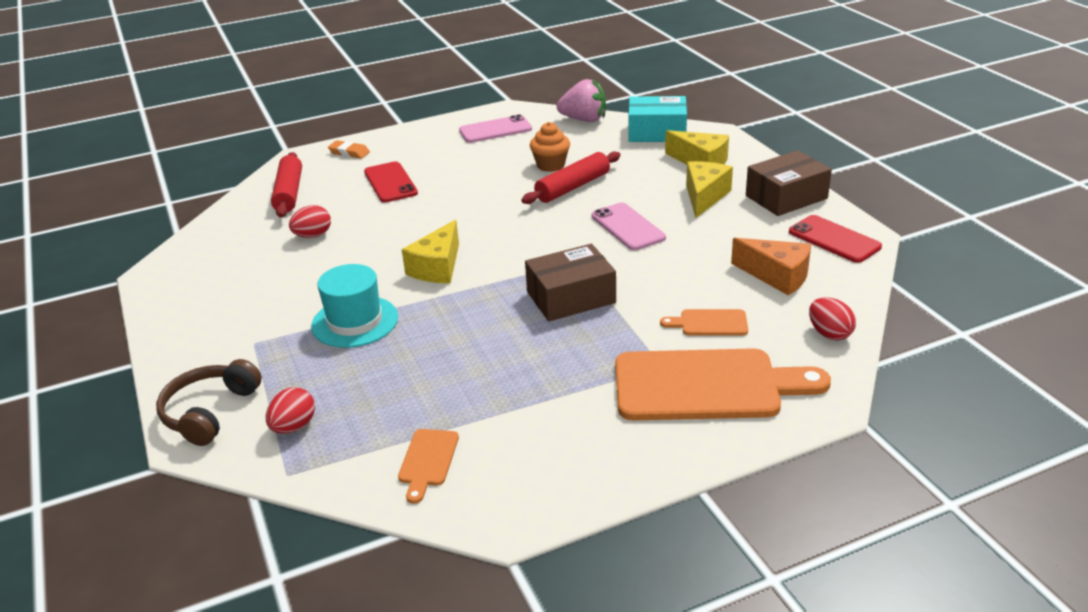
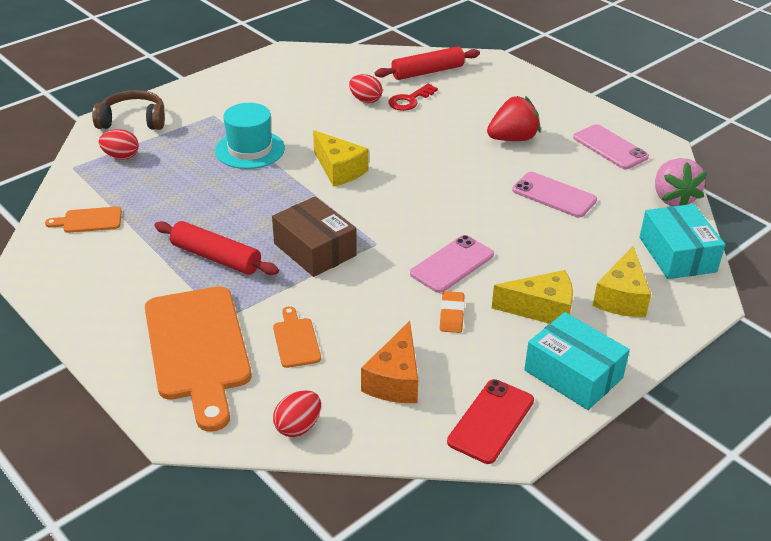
camera: 70 degrees right, 5 degrees up
(336, 210) = (409, 100): none -> red key
(349, 152) = (513, 81): orange eraser -> orange eraser (452, 315)
(390, 183) = (470, 114): red phone -> none
(437, 267) = (339, 170): yellow cheese -> yellow cheese turned 135 degrees counterclockwise
(449, 169) = (512, 139): none -> red strawberry
(550, 165) = (554, 195): orange cupcake -> pink phone
(573, 187) = (515, 217): red rolling pin -> red rolling pin (216, 257)
(786, 197) = (573, 374): brown box -> turquoise box

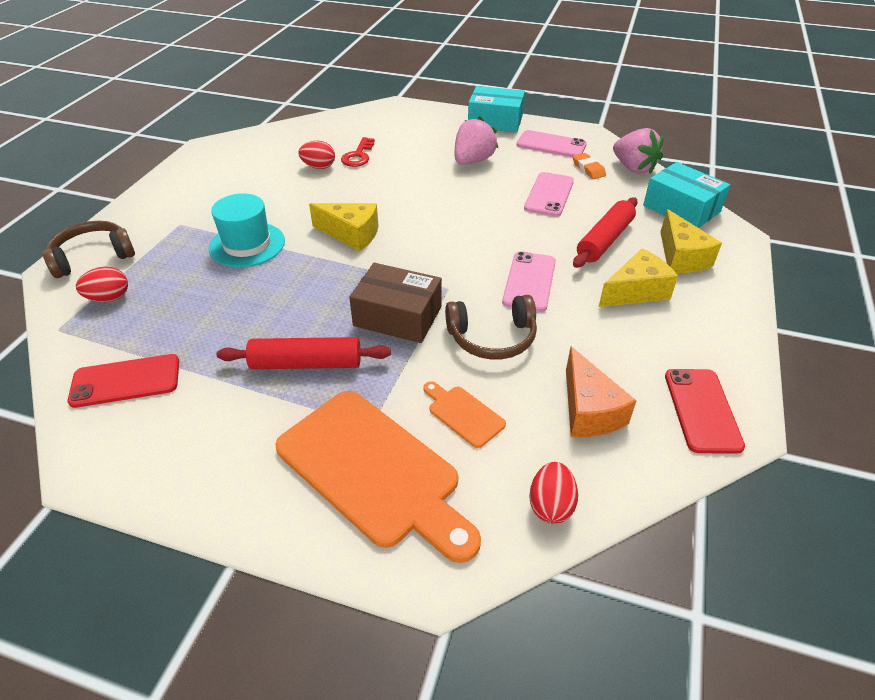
camera: 30 degrees left, 5 degrees up
(89, 220) = (126, 381): orange cutting board -> red phone
(374, 295) = (492, 337): none -> brown headphones
(427, 72) = (351, 129): red rolling pin -> red rolling pin (604, 240)
(452, 315) = (574, 327): orange eraser -> orange eraser (588, 169)
(512, 139) = (473, 161): red strawberry -> pink strawberry
(554, 195) = (549, 194): pink phone -> pink phone turned 75 degrees counterclockwise
(573, 374) = (716, 336): turquoise box -> turquoise box (495, 121)

